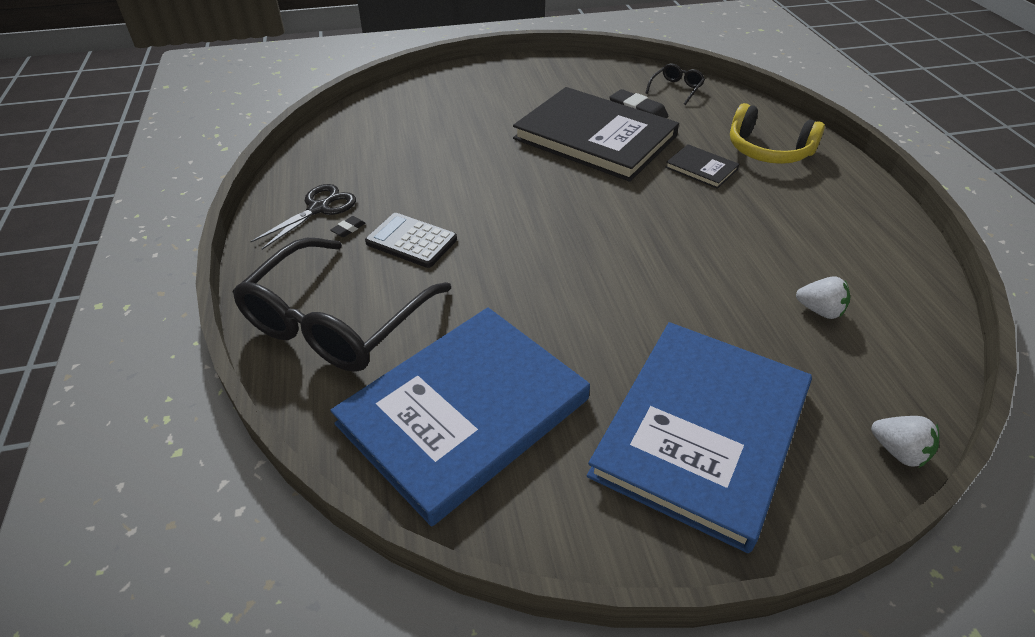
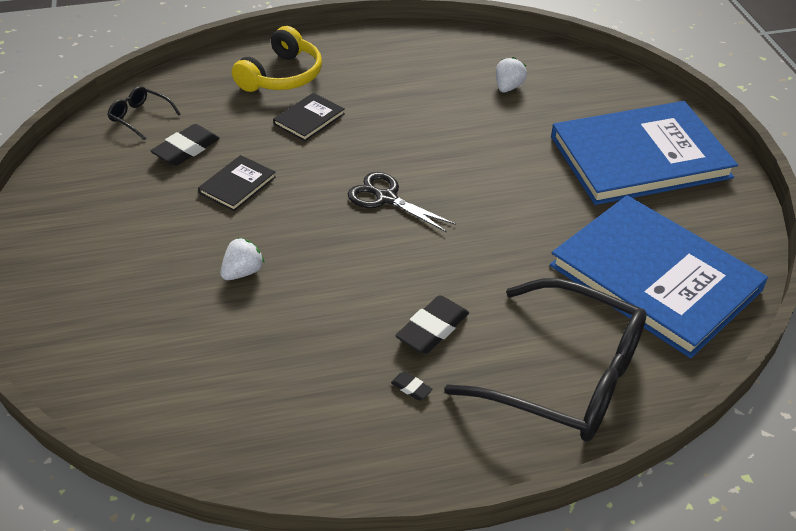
camera: 90 degrees left, 0 degrees up
(318, 209) = (369, 425): black scissors -> black scissors (386, 198)
(411, 241) = (432, 329): black calculator -> black eraser
(595, 137) = (237, 185): black book -> black book, size x0.41
(702, 431) = (639, 157): blue book -> blue book turned 45 degrees counterclockwise
(898, 451) = (633, 82): white strawberry -> white strawberry (243, 272)

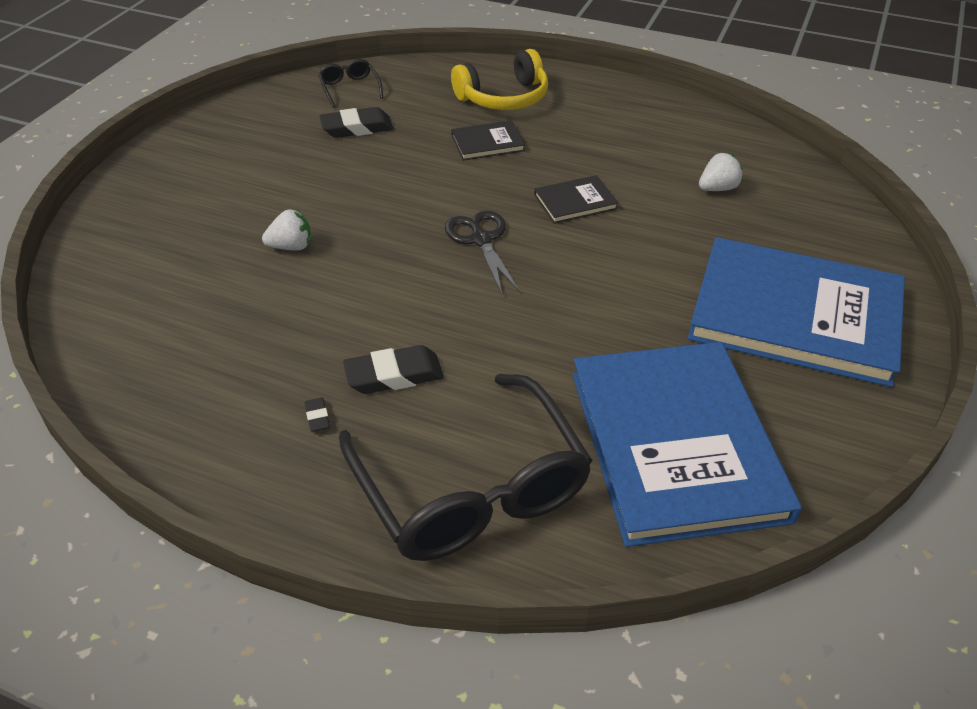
camera: 35 degrees right, 0 degrees up
(237, 185) = (365, 173): black book -> black book (575, 202)

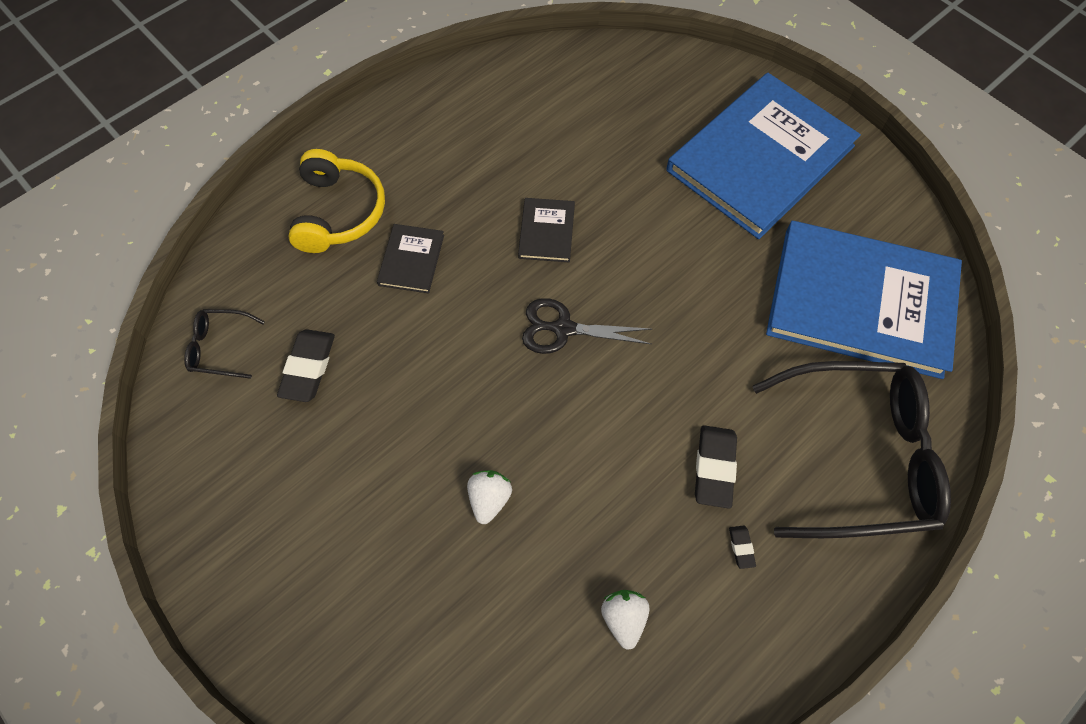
camera: 65 degrees left, 20 degrees up
(317, 417) = (741, 547): black eraser -> black eraser turned 75 degrees clockwise
(717, 188) = (584, 122): white strawberry -> white strawberry (624, 618)

